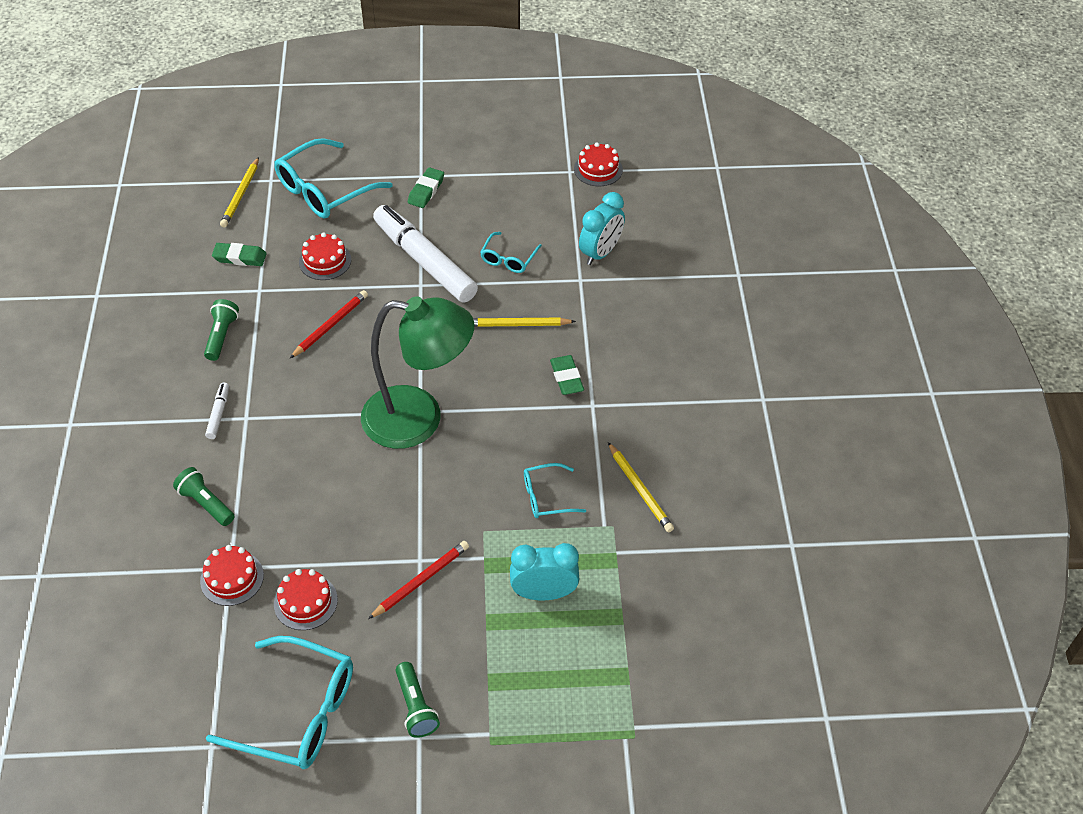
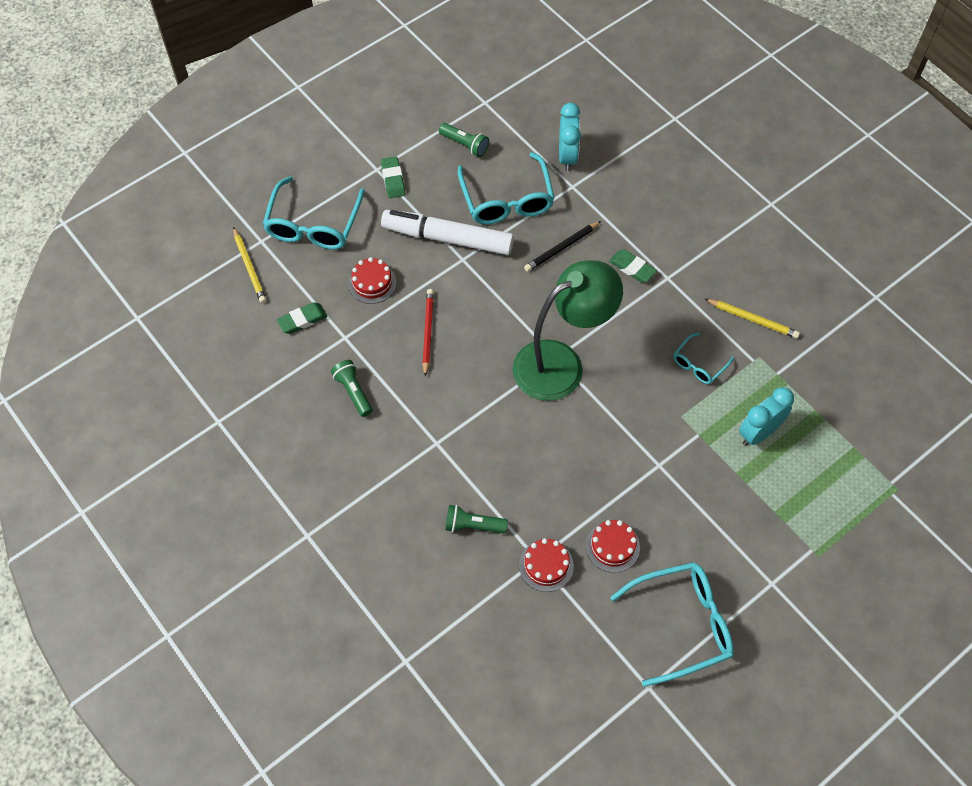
camera: 35 degrees left, 10 degrees up
(218, 414) = (413, 453): white marker -> none
(416, 707) = (751, 565): green flashlight -> green flashlight (465, 145)
(421, 581) = (674, 479): red pencil -> none
(508, 259) = (507, 200): turquoise glasses -> turquoise glasses, size x1.89
(518, 324) = (561, 248): yellow pencil -> black pencil
(598, 169) = (504, 89): red cake -> none

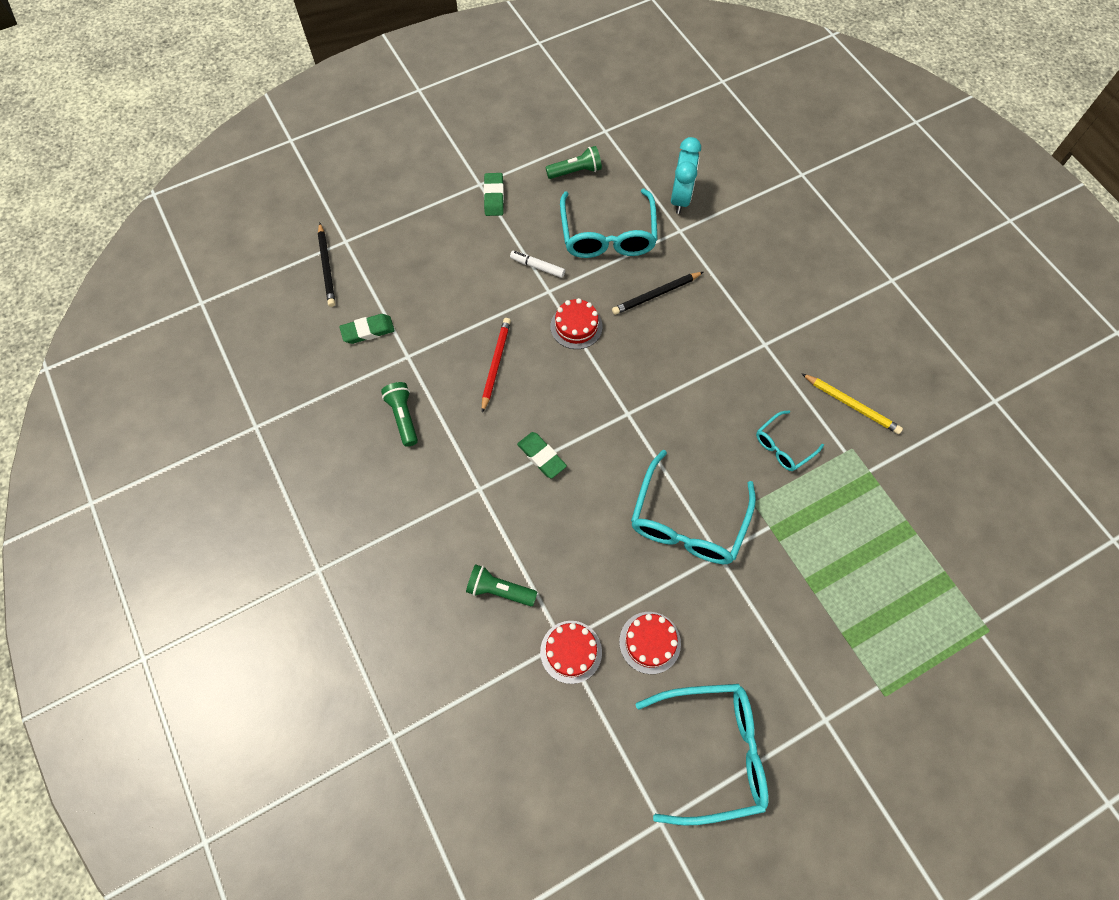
camera: 10 degrees right, 5 degrees up
(249, 267) = (327, 267): yellow pencil -> black pencil
(313, 224) = (402, 232): turquoise glasses -> turquoise glasses (688, 521)
(372, 283) = (449, 302): red cake -> red cake (576, 326)
(447, 239) = (537, 267): white marker -> white marker, size x0.41
(465, 145) = (575, 171): green flashlight -> green flashlight turned 60 degrees counterclockwise
(561, 363) = (631, 421): green lamp -> none
(632, 268) = (728, 327): green eraser -> green eraser (541, 456)
(759, 433) = (838, 536): turquoise clock -> none

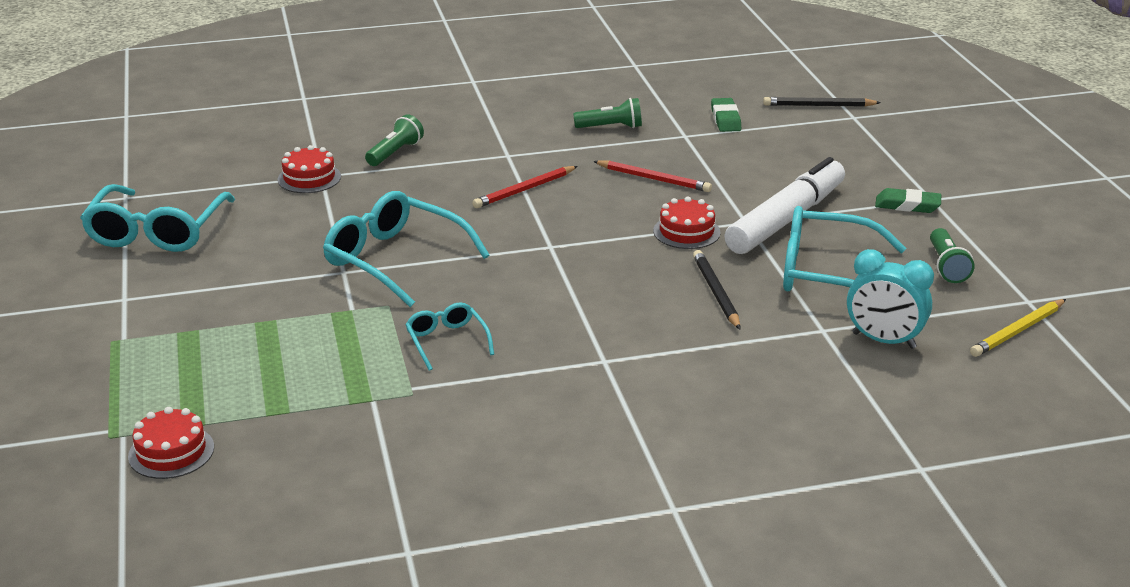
camera: 105 degrees right, 35 degrees down
(537, 267) = (785, 219): white marker -> white marker, size x2.45
(541, 456) = (524, 190): green eraser -> red pencil
(650, 642) = (284, 217): red cake -> red cake (171, 452)
(851, 405) = (475, 410): yellow pencil -> yellow pencil (1018, 331)

